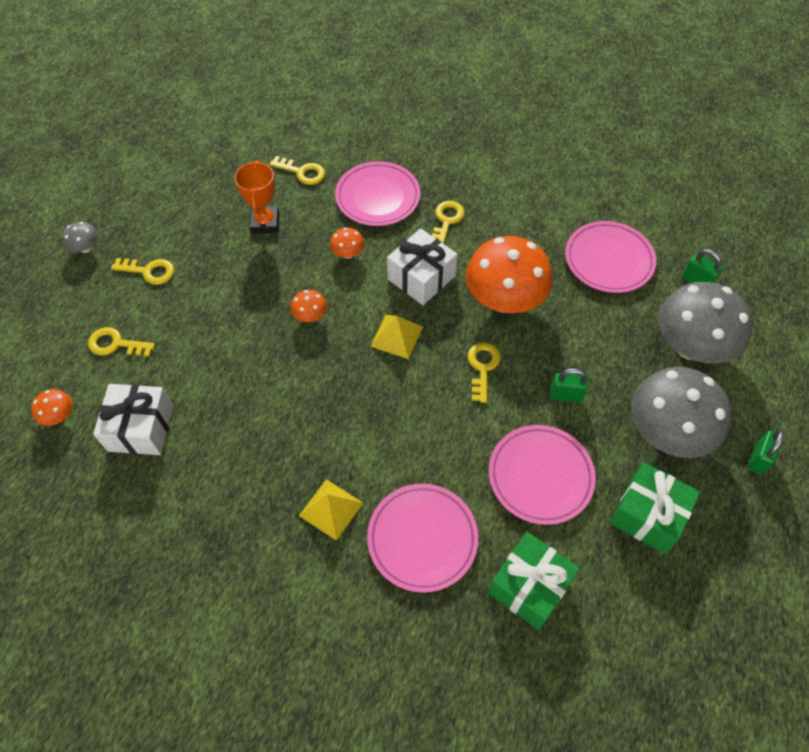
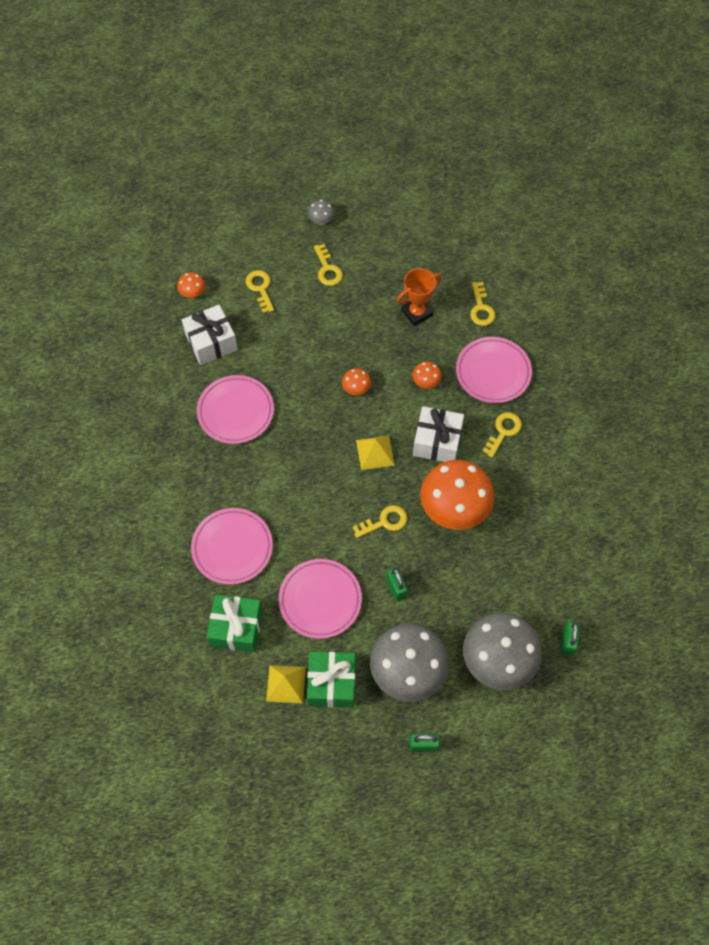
camera: 60 degrees right, 5 degrees up
(331, 509) = (221, 483): yellow pyramid -> yellow pyramid (286, 684)
(446, 221) = (503, 431): yellow key -> yellow key turned 45 degrees counterclockwise
(608, 260) = (544, 566): pink plate -> pink plate (235, 411)

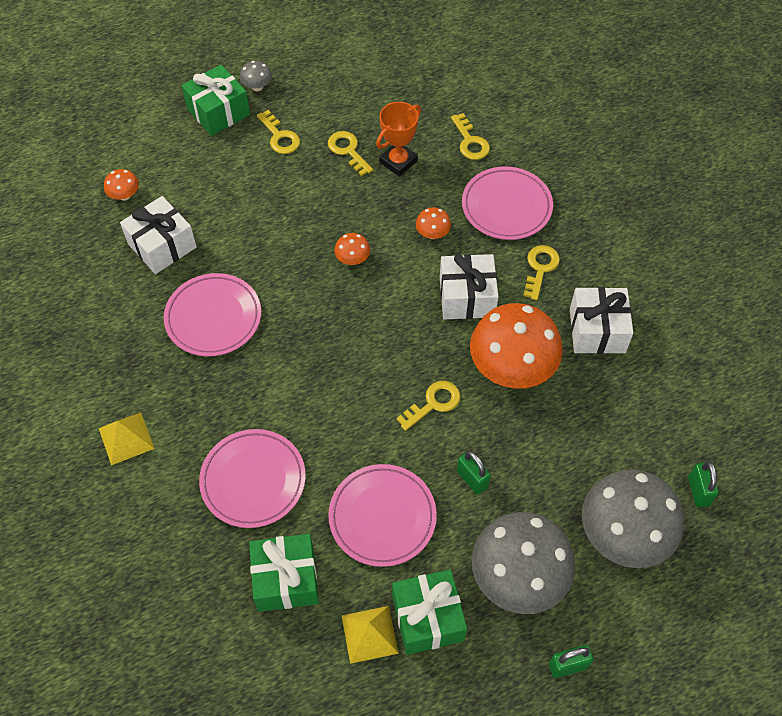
camera: 15 degrees left, 5 degrees down
(260, 288) = (206, 173): yellow key -> yellow key (348, 151)
(284, 236) = (218, 112): none -> green gift
(375, 452) = (397, 326): yellow pyramid -> yellow pyramid (126, 438)
(532, 494) = (597, 330): none -> white gift

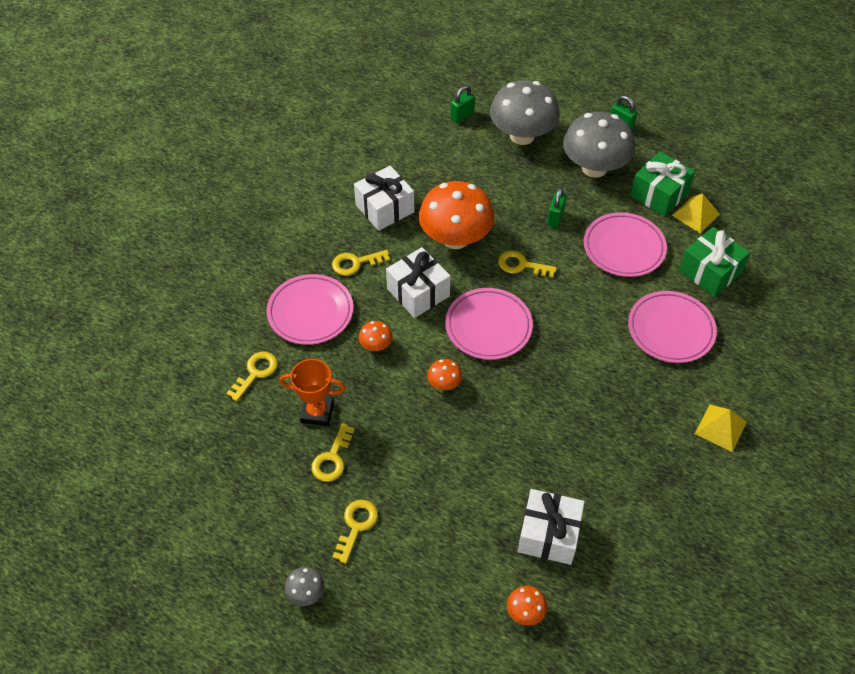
camera: 125 degrees left, 5 degrees down
(213, 317) = (578, 443): pink plate -> pink plate (488, 326)
(218, 112) = (364, 605): green gift -> none

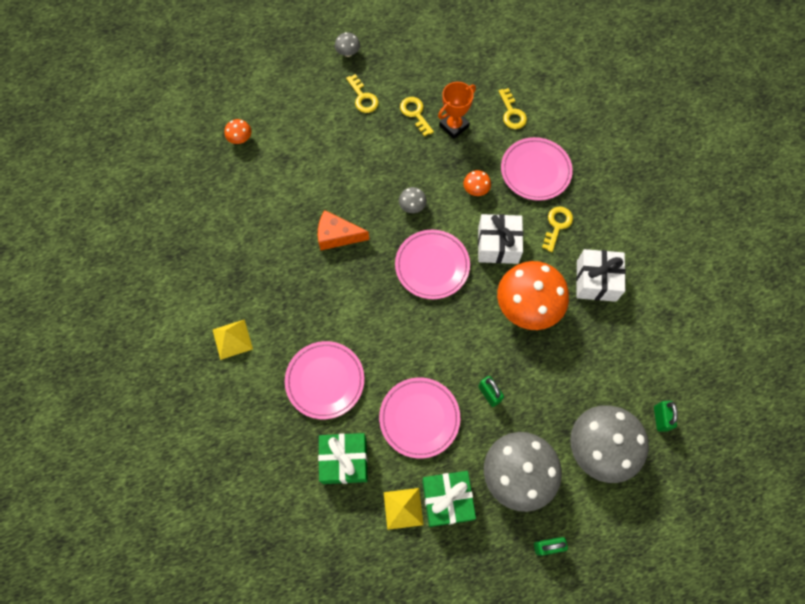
camera: 130 degrees right, 15 degrees up
(444, 383) = (412, 206): orange mushroom -> grey mushroom
(521, 265) = (465, 330): yellow key -> none
(537, 423) = (337, 235): none -> orange cheese
(549, 534) = (267, 183): white gift -> none

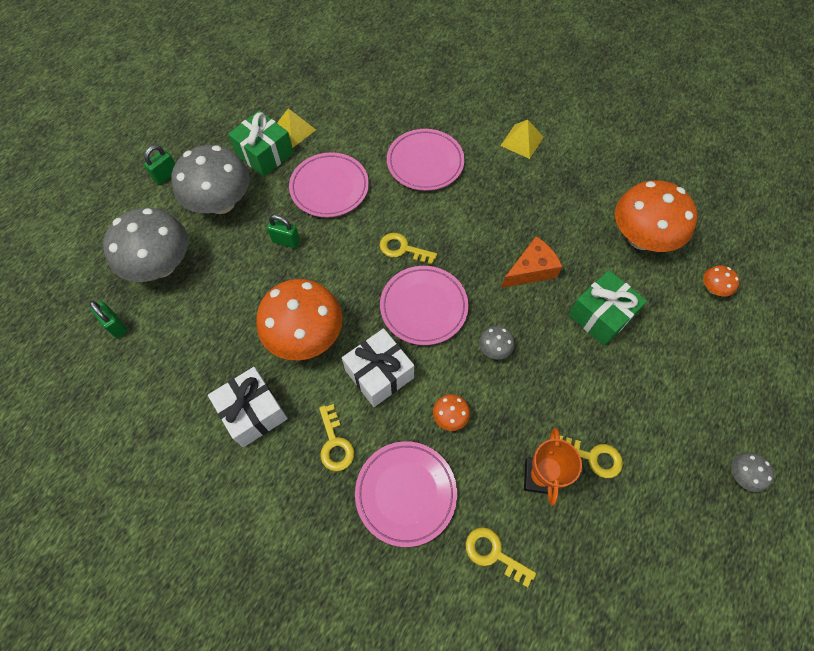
camera: 140 degrees right, 5 degrees down
(242, 200) = (641, 238): none -> orange mushroom
(344, 460) = (361, 128): green gift -> green gift (600, 315)
(363, 98) = (663, 429): yellow key -> yellow key (403, 249)

